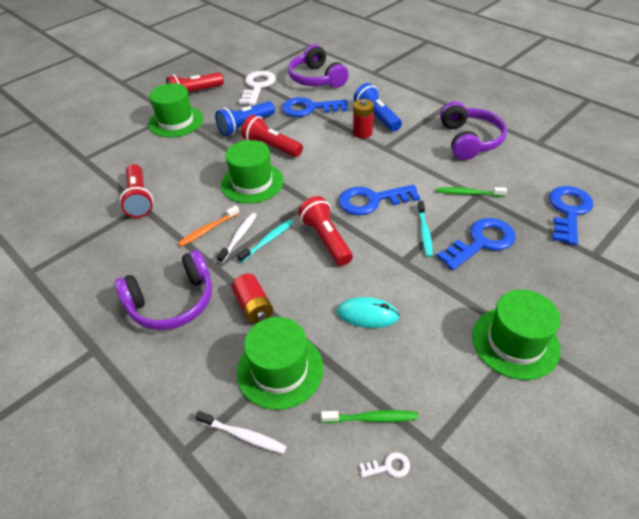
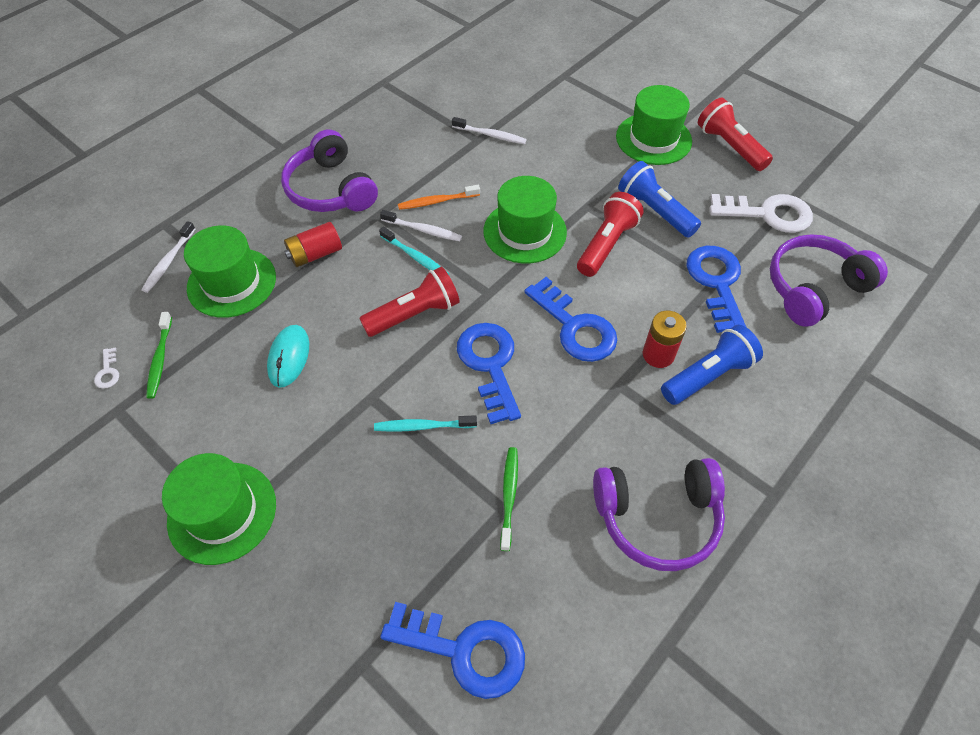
camera: 85 degrees right, 10 degrees up
(139, 199) = (490, 135): red flashlight -> white toothbrush
(208, 229) = (437, 201): orange toothbrush -> orange toothbrush turned 60 degrees counterclockwise
(481, 242) = (398, 499): blue key -> blue key (575, 327)

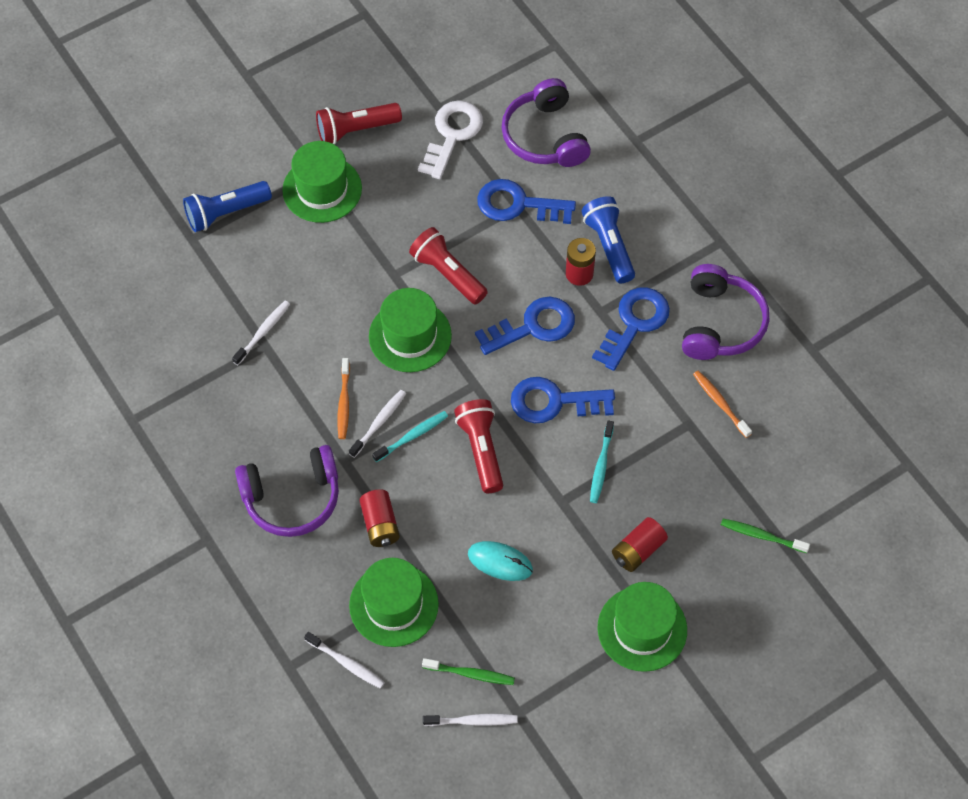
camera: 75 degrees left, 5 degrees up
(108, 372) = (472, 721): white key -> white toothbrush
(322, 487) = (638, 550): none -> red battery
(464, 650) = (788, 474): blue key -> blue key (634, 323)
(509, 496) = (679, 417): green toothbrush -> green toothbrush (762, 536)
(543, 540) = (720, 403): none -> orange toothbrush
(654, 211) = (419, 221): blue flashlight -> blue flashlight (226, 213)

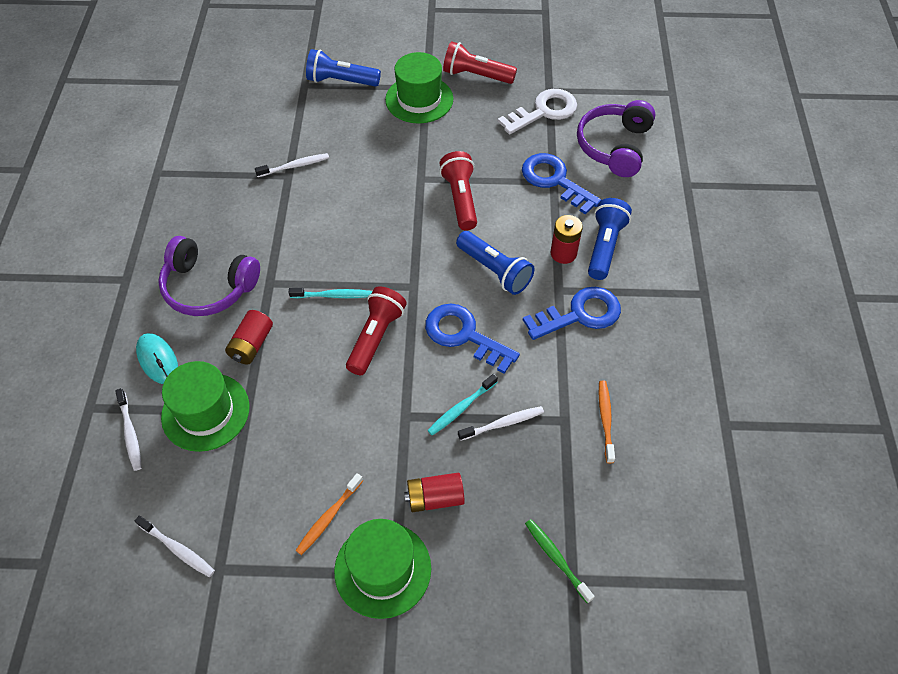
camera: 35 degrees right, 5 degrees down
(344, 402) = (306, 243): orange toothbrush -> orange toothbrush (329, 517)
(379, 423) = (318, 272): white toothbrush -> white toothbrush (503, 423)
(410, 336) = (395, 225): green hat -> none
(470, 674) = (211, 508): green toothbrush -> none
(500, 562) = (314, 432): turquoise mouse -> turquoise mouse (157, 360)
(533, 326) = (494, 271): blue key -> blue flashlight
(720, 323) = (655, 355): purple headphones -> none

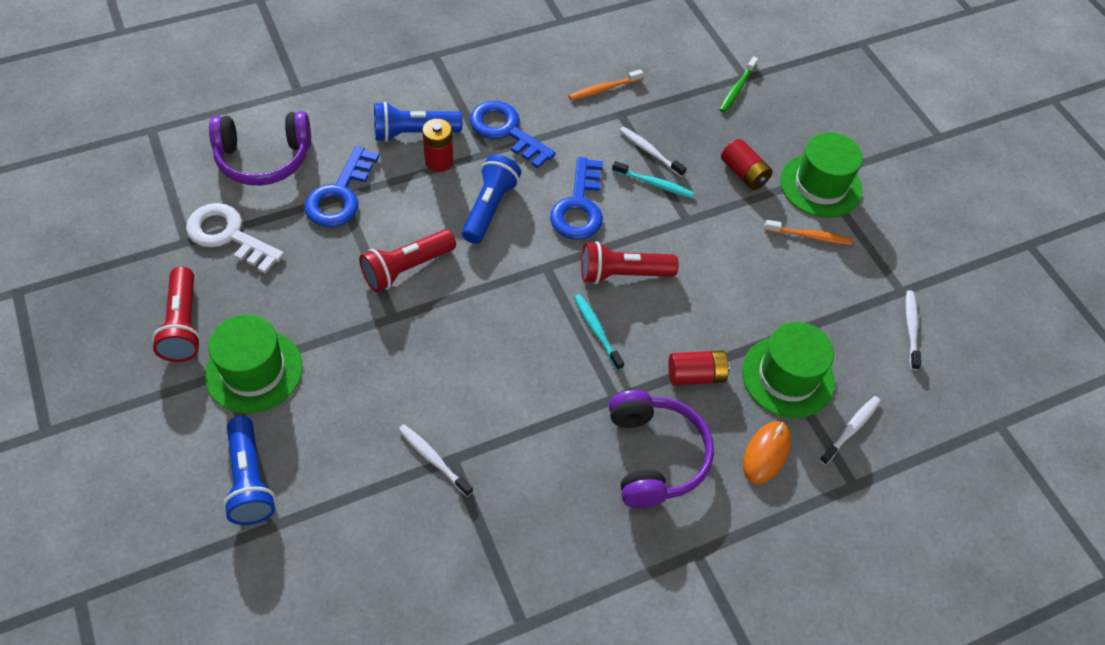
camera: 120 degrees left, 0 degrees up
(157, 360) = (766, 453): turquoise mouse -> orange mouse

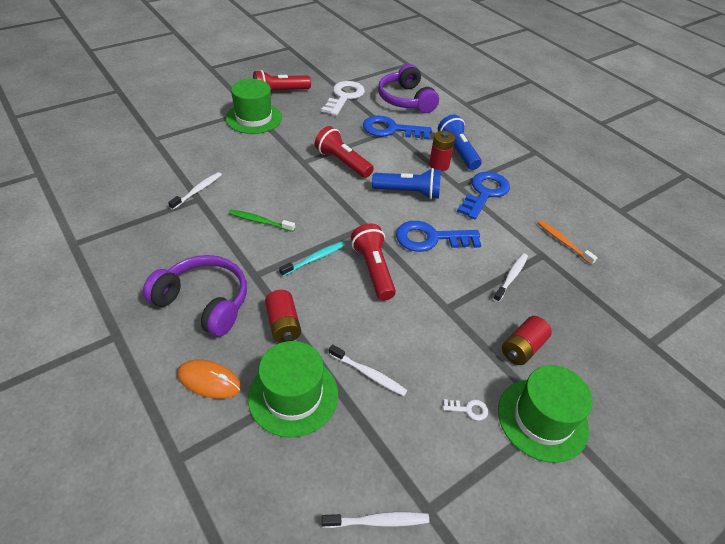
camera: 80 degrees right, 10 degrees down
(249, 480) = (182, 127): blue flashlight -> none
(654, 184) = (476, 282): turquoise toothbrush -> none
(654, 456) = (204, 302): purple headphones -> purple headphones turned 135 degrees counterclockwise
(737, 89) = (629, 337): green toothbrush -> green toothbrush (260, 221)
(809, 236) = (468, 409): orange toothbrush -> white key
(851, 429) = (239, 455): white toothbrush -> white toothbrush (368, 374)

